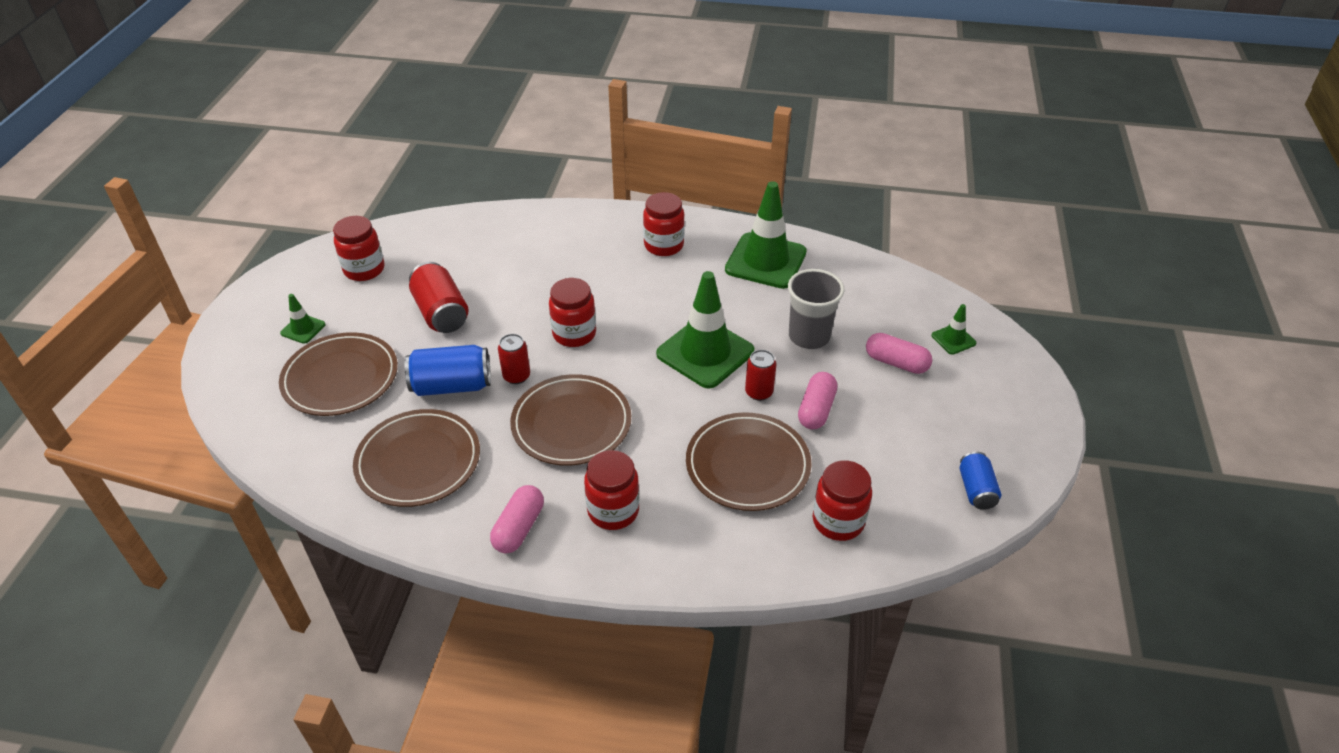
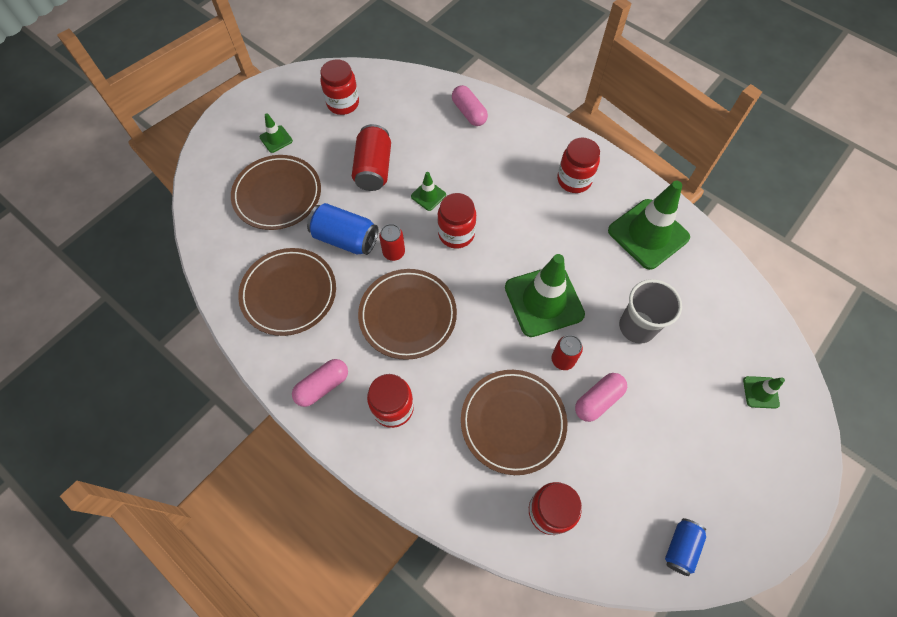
camera: 30 degrees right, 20 degrees up
(520, 313) = (428, 195): none -> green traffic cone
(896, 363) = (694, 390): pink capsule -> pink capsule (469, 113)

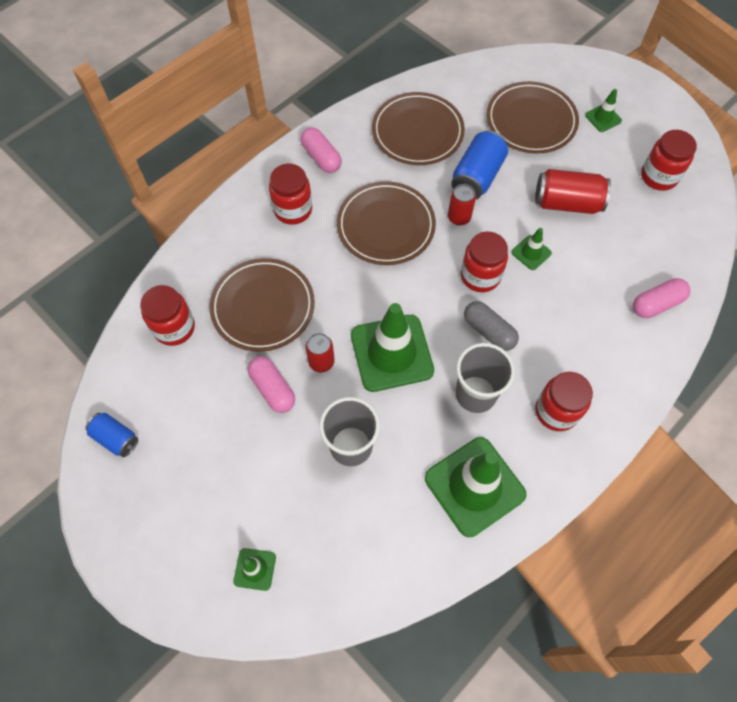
camera: 95 degrees right, 0 degrees up
(511, 226) = (488, 331): none -> grey capsule
(570, 235) = (475, 394): none -> grey cup

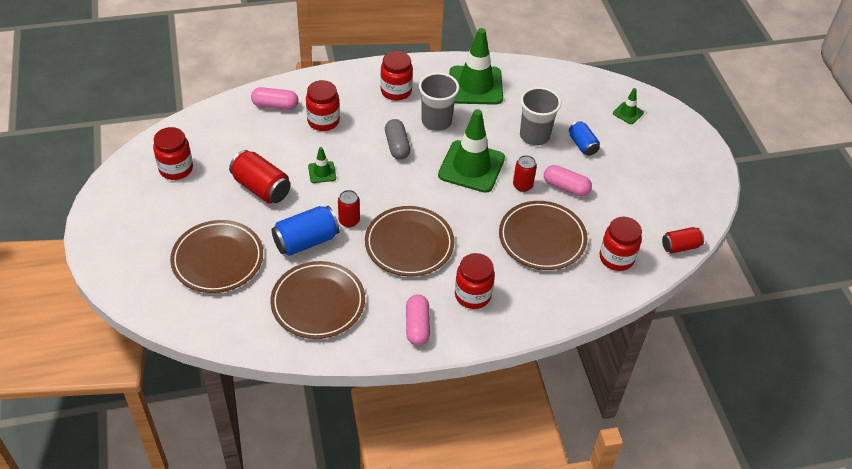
camera: 150 degrees left, 15 degrees down
(110, 383) = (680, 246): none -> red can
(116, 438) = (688, 212): blue can -> blue can (582, 145)
(272, 389) = (566, 187): pink capsule -> pink capsule turned 60 degrees counterclockwise
(480, 276) = (371, 177): red jar -> red jar (323, 121)
(603, 118) = (160, 230): green traffic cone -> none

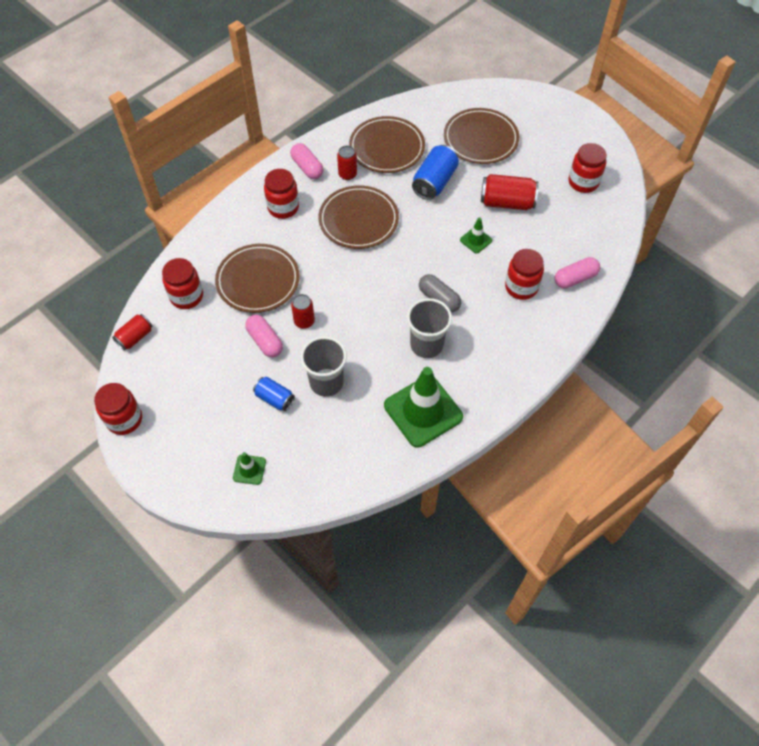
camera: 150 degrees right, 10 degrees up
(349, 221) = (418, 213): red can -> red can (347, 174)
(396, 91) = (490, 357): red jar -> red jar (124, 419)
(471, 167) = (360, 315): green traffic cone -> none
(566, 187) = (265, 341): pink capsule -> pink capsule turned 60 degrees clockwise

